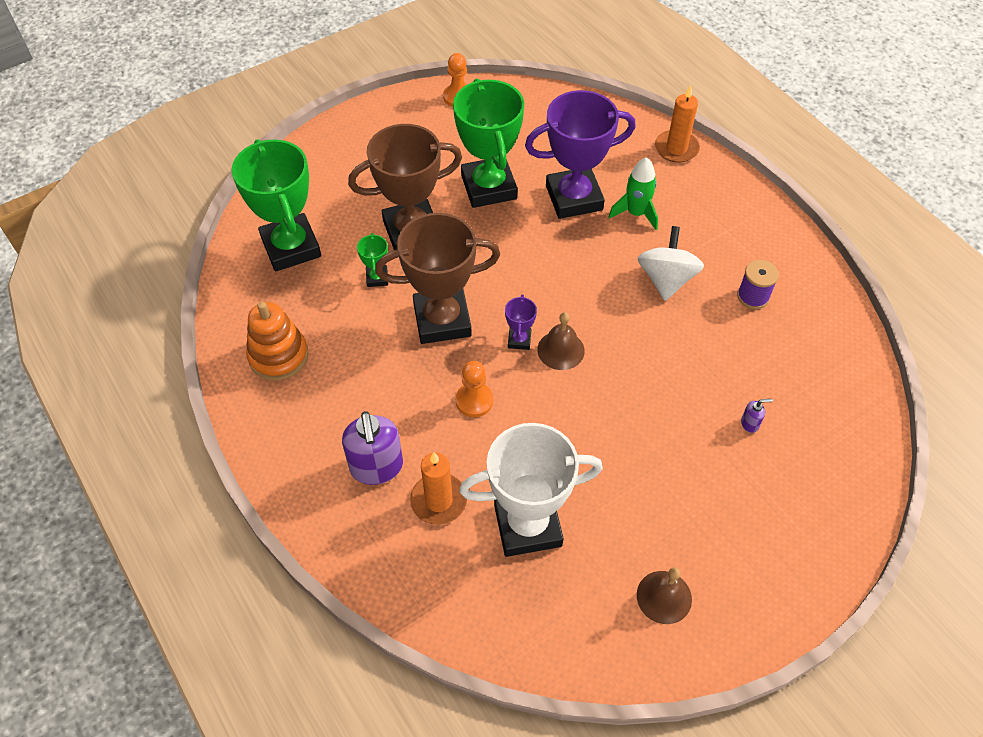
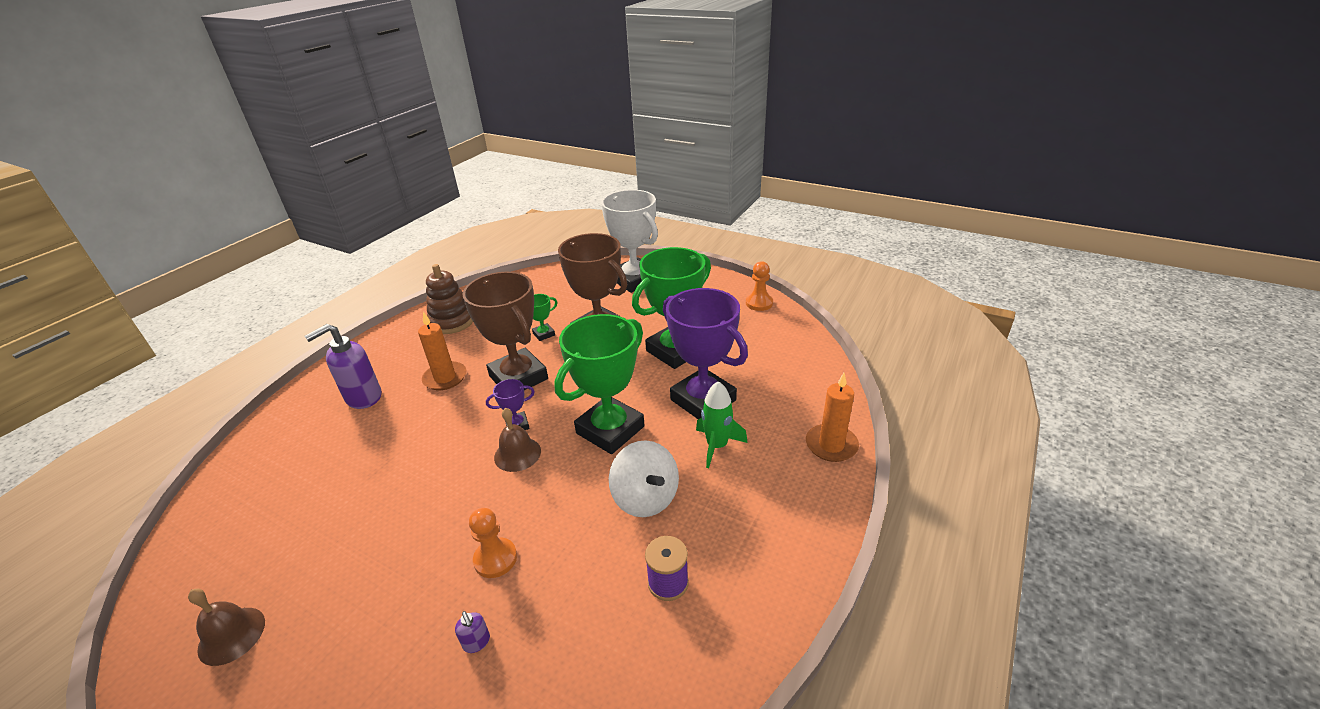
camera: 65 degrees right, 20 degrees down
(278, 356) = (452, 321): orange stacking toy -> brown stacking toy
(291, 247) = (550, 292): green trophy -> green trophy (610, 430)
(439, 500) = (336, 439): orange candle -> orange candle (445, 378)
(474, 401) = (442, 423): orange pawn -> orange pawn (495, 559)
(527, 525) = (315, 500): white trophy -> white trophy (634, 280)
(666, 279) = (645, 498): white spinning top -> white spinning top turned 75 degrees clockwise

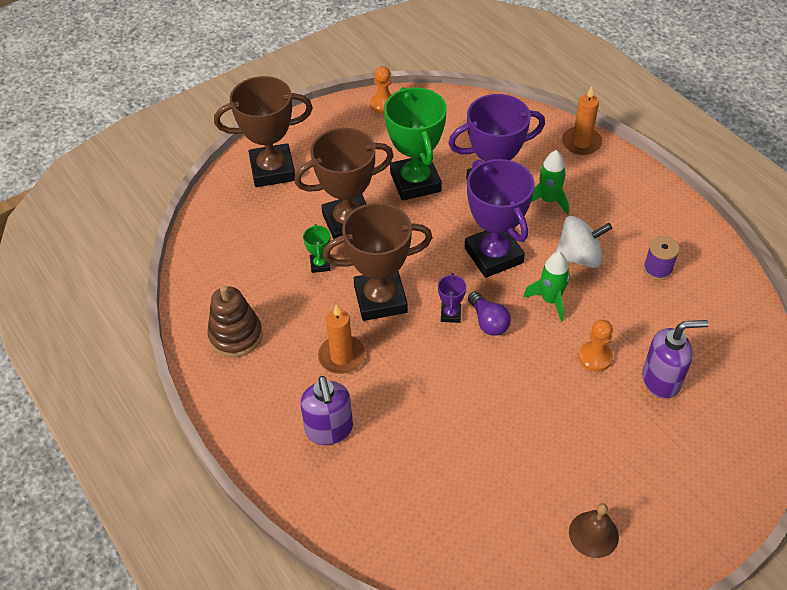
camera: 65 degrees left, 15 degrees up
(476, 642) = (661, 380): purple soap dispenser -> purple soap dispenser, size x2.34
(517, 454) = (488, 322): brown bell -> purple light bulb
(567, 493) = (550, 300): none -> green rocket
(610, 430) = (493, 255): green trophy -> purple trophy
(634, 280) = (272, 170): white trophy -> brown trophy

